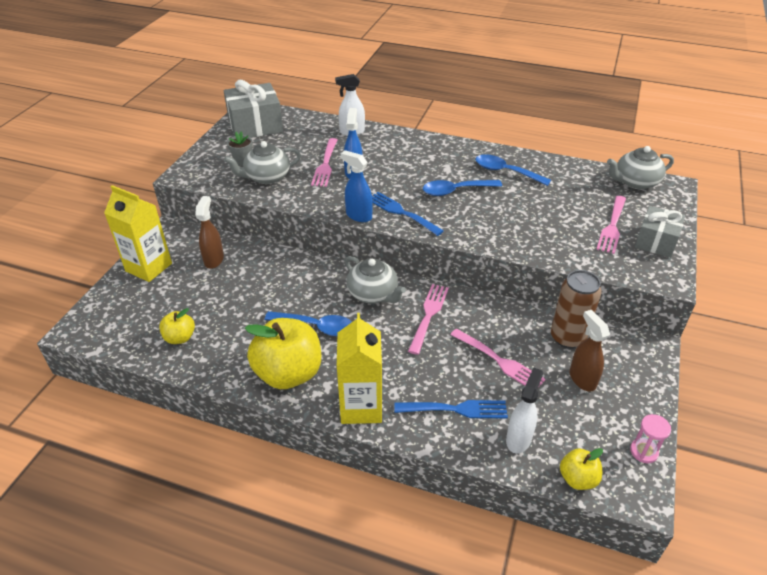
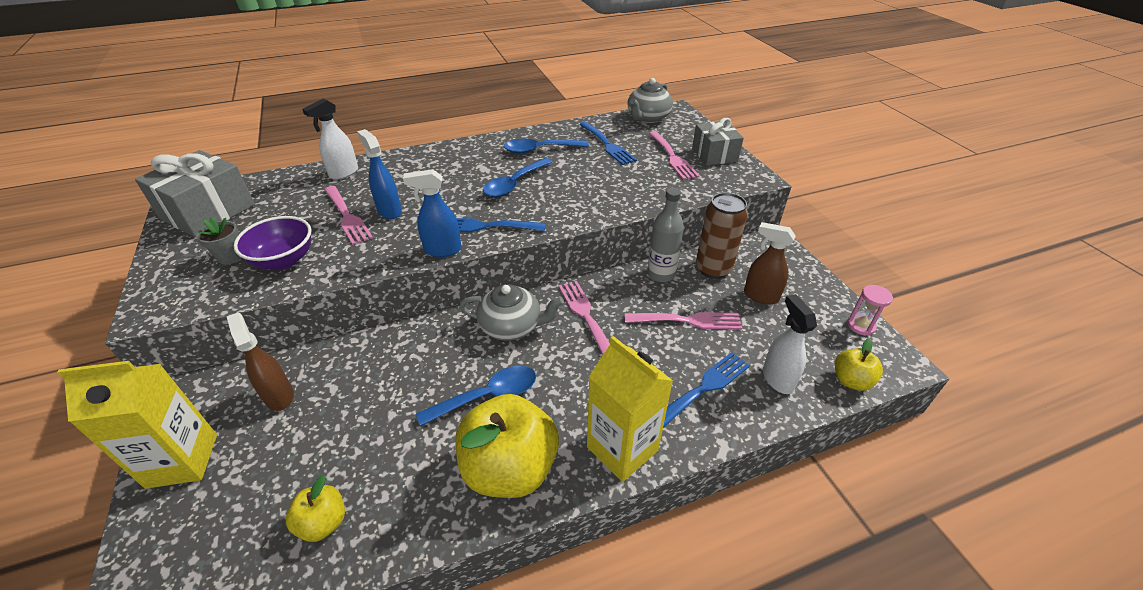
camera: 40 degrees left, 0 degrees up
(266, 177) = (284, 260): grey teapot -> purple bowl
(518, 318) = (661, 274): none -> grey bottle
(567, 191) = (607, 145): none -> blue fork

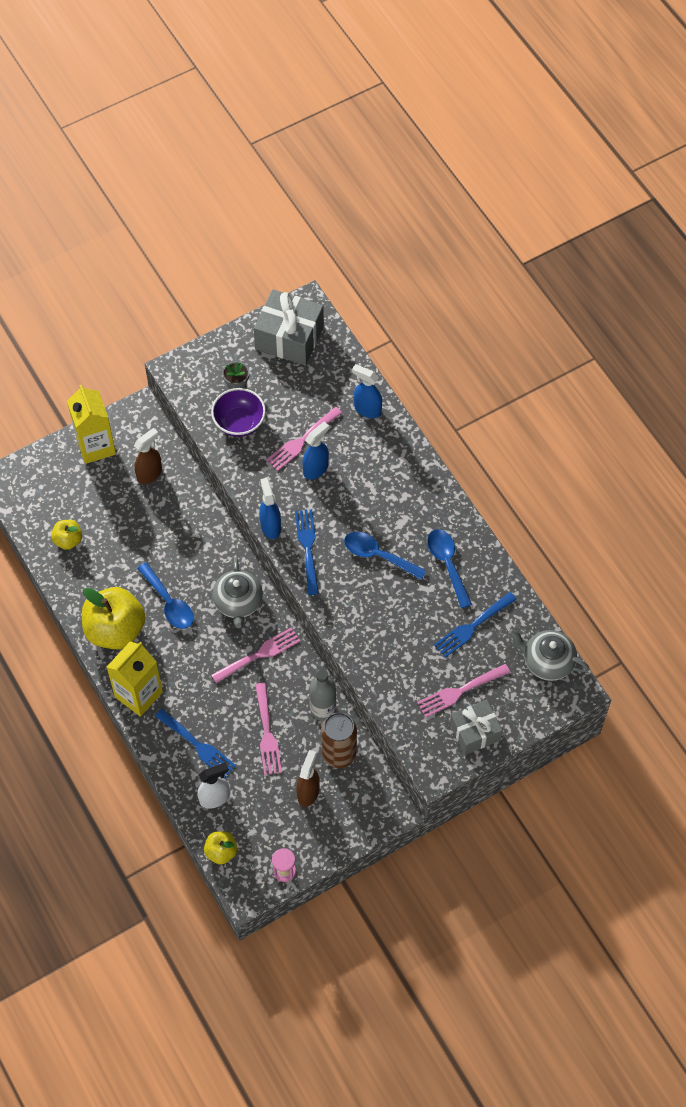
camera: 80 degrees right, 20 degrees up
(343, 173) = (367, 409): white spray bottle -> blue spray bottle

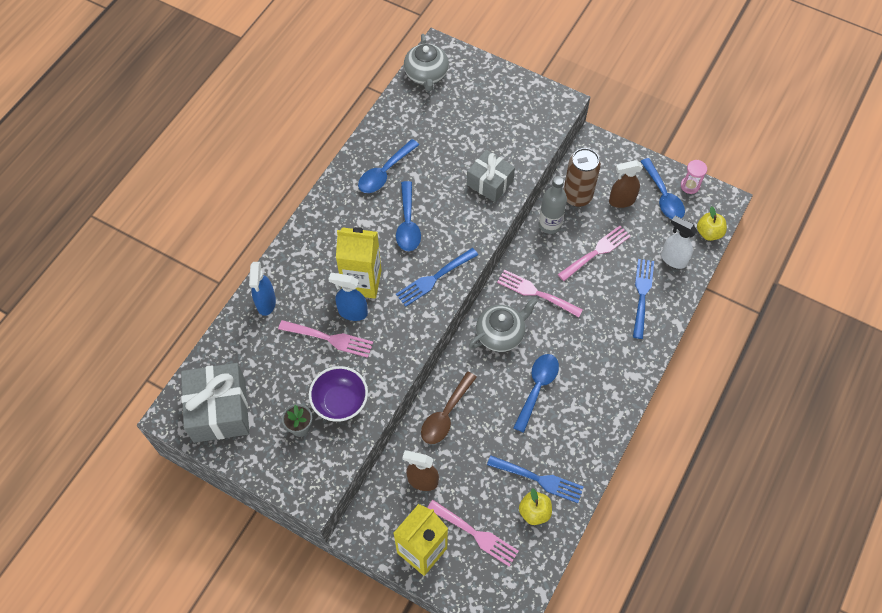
camera: 120 degrees left, 0 degrees up
(115, 630) = (591, 416): yellow apple -> none
(138, 694) = (633, 363): yellow carton -> yellow carton (362, 282)
(193, 519) = (446, 415): none -> brown spoon
(270, 526) = (432, 318): blue spray bottle -> none
(288, 836) = (663, 196): none -> blue spoon
(460, 691) = (488, 116): pink fork -> pink fork (475, 534)
(472, 626) = (429, 132): blue fork -> blue fork (539, 479)
(475, 732) = (515, 92): grey gift -> grey gift (490, 183)

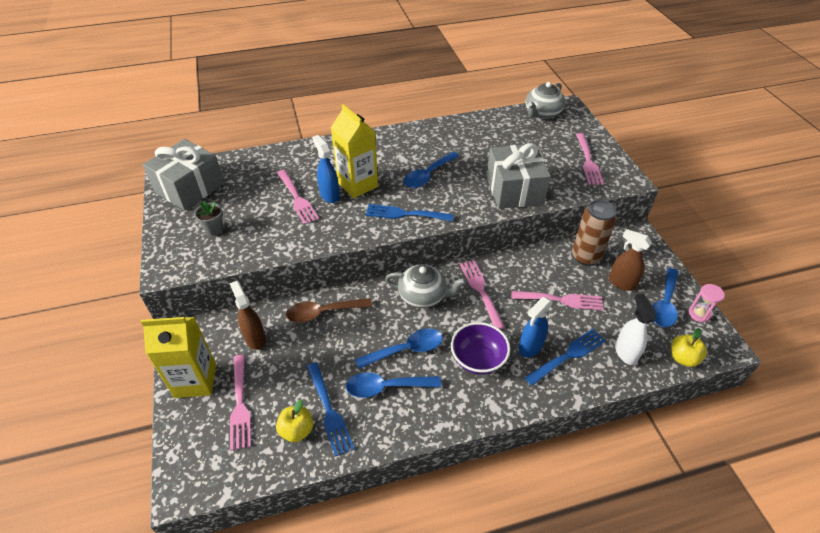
camera: 45 degrees right, 15 degrees down
(266, 303) = (289, 157): blue spray bottle -> blue spray bottle (530, 347)
(340, 402) = (254, 235): purple bowl -> purple bowl (478, 359)
(385, 173) = (448, 142): blue spoon -> blue spoon (386, 387)
(490, 183) = (514, 189): grey gift -> grey gift, size x1.53
(515, 105) = (588, 161): none -> pink fork
(550, 225) = (542, 258): grey bottle -> none

